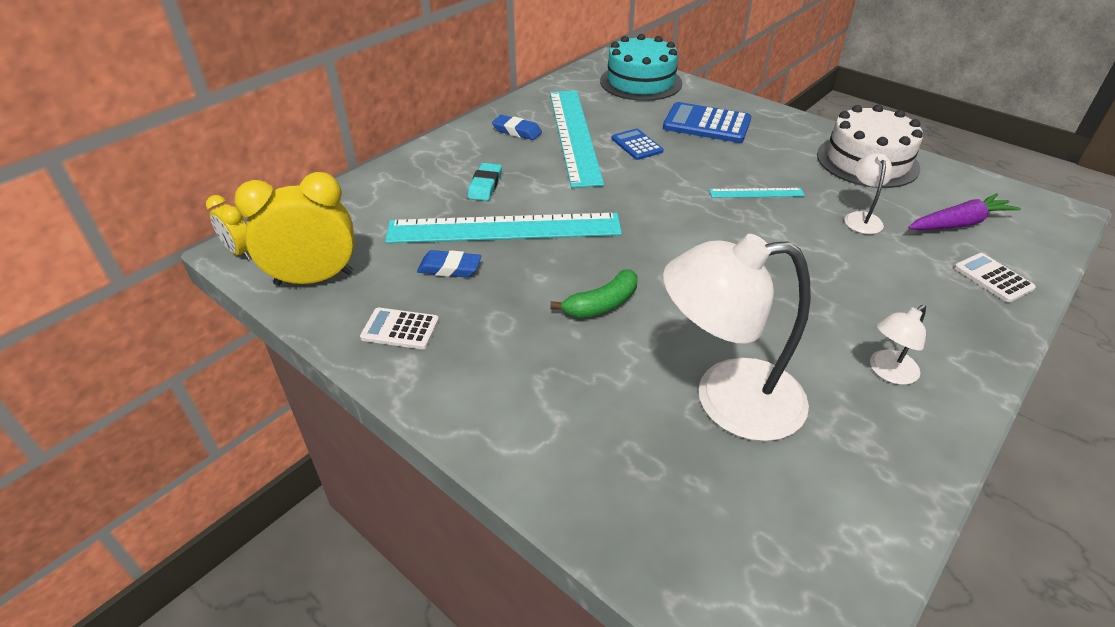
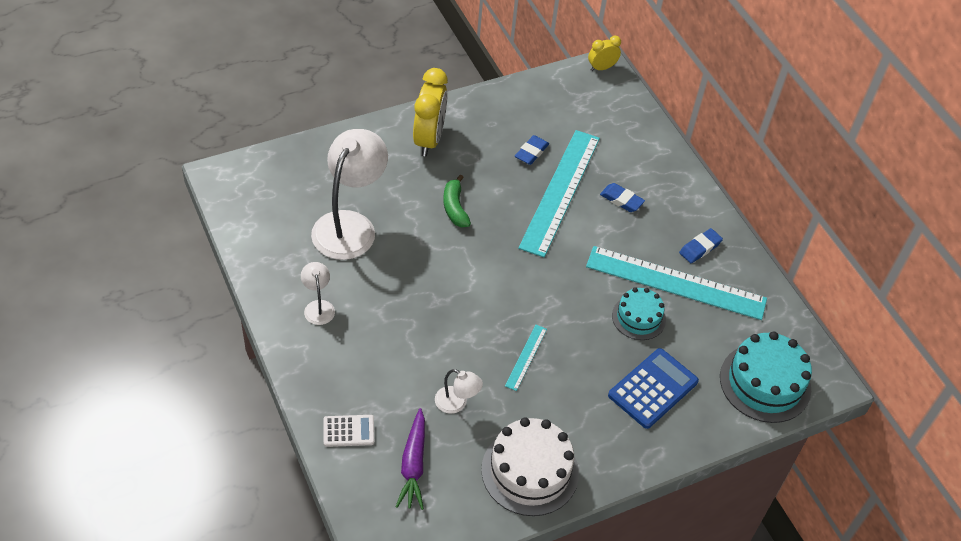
camera: 110 degrees right, 10 degrees up
(314, 279) = (555, 93): yellow clock -> yellow clock (429, 139)
(400, 329) = (487, 117): white calculator -> none
(485, 185) = (621, 200): turquoise eraser -> blue eraser
(636, 145) = (638, 317): blue calculator -> turquoise cake

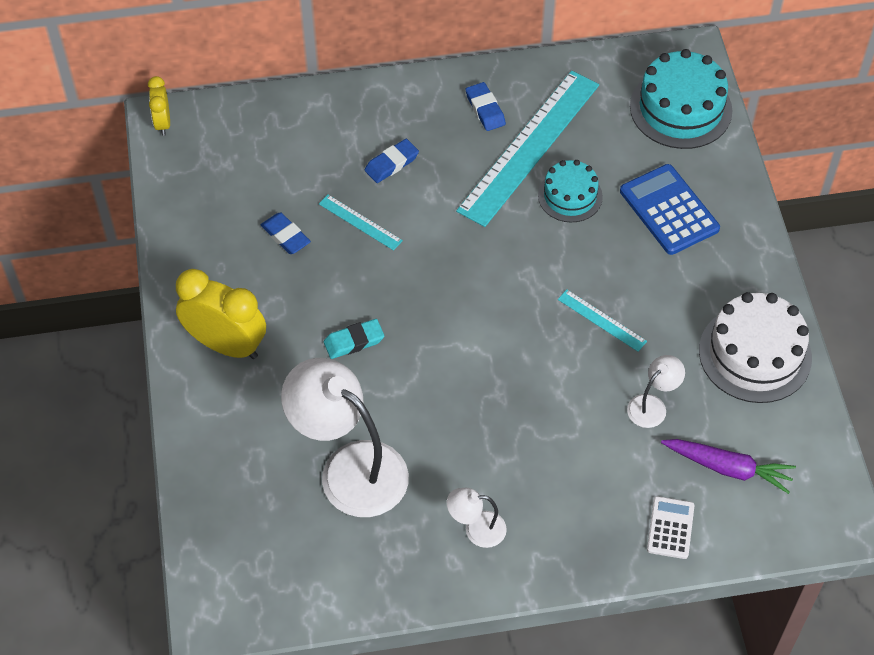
camera: 70 degrees left, 5 degrees up
(455, 207) = (354, 341): green banana -> turquoise eraser
(560, 191) = (360, 222): turquoise ruler -> turquoise ruler, size x0.43

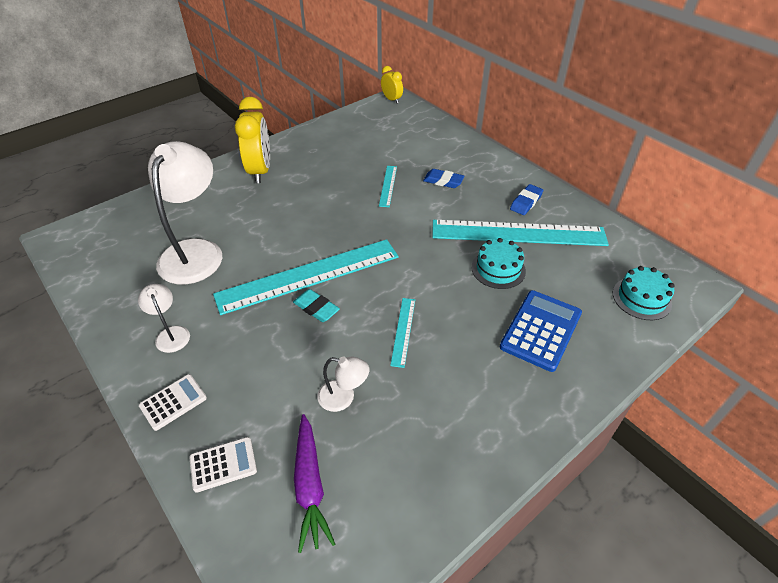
camera: 60 degrees right, 10 degrees down
(163, 123) = (391, 99): yellow clock -> yellow clock turned 90 degrees clockwise
(285, 236) = (353, 163): blue eraser -> none
(354, 341) = (296, 216): turquoise eraser -> turquoise eraser (316, 308)
(468, 369) = (309, 275): none -> turquoise ruler
(574, 550) = (173, 402): none -> white calculator
(680, 108) = (641, 298): turquoise cake -> turquoise cake, size x0.61
(755, 354) = (448, 454): white cake -> none

